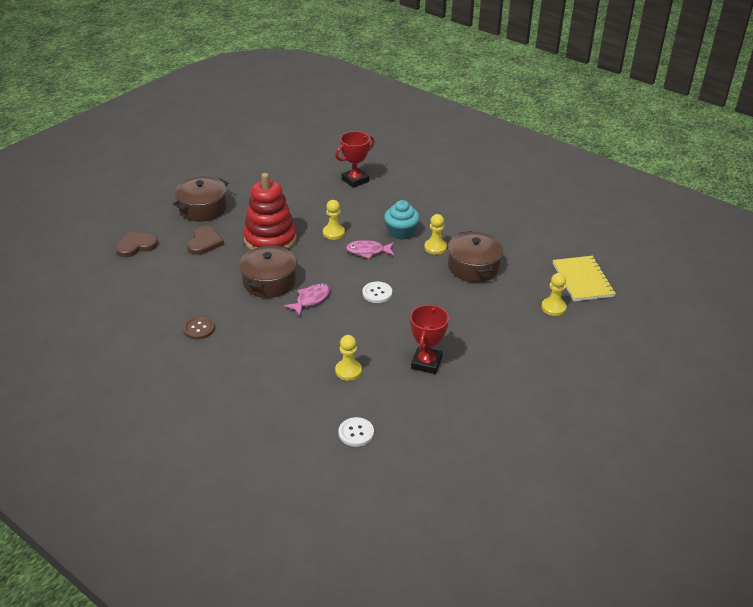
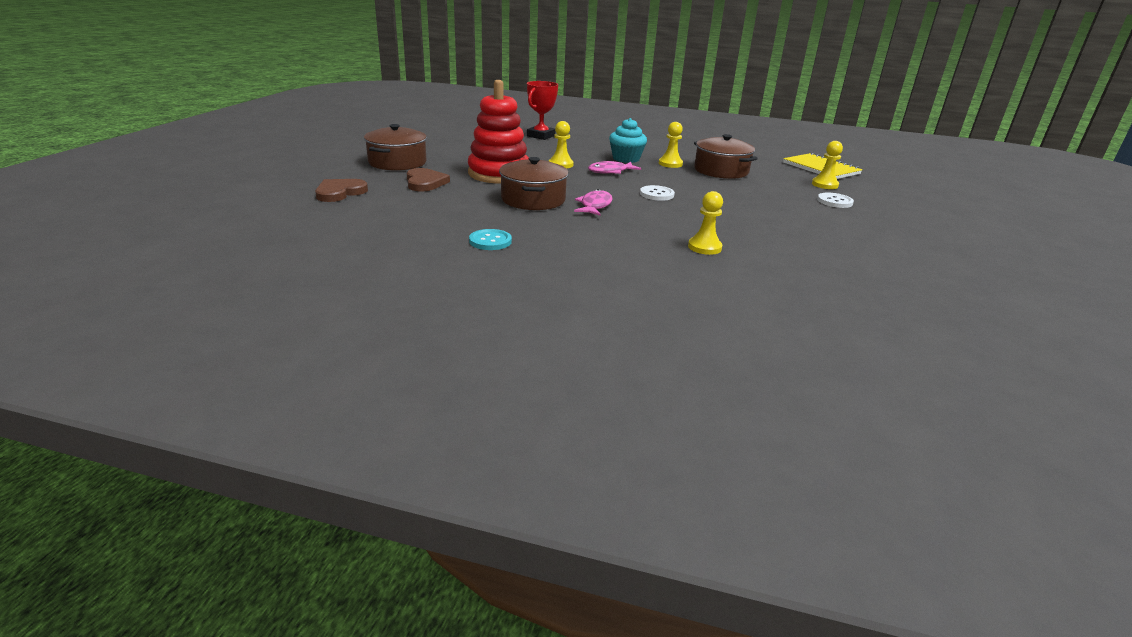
camera: 25 degrees left, 10 degrees down
(199, 328) = (490, 241): brown button -> turquoise button
(356, 433) = (782, 291): white button -> white button (834, 201)
(426, 363) = (772, 231): red trophy -> none

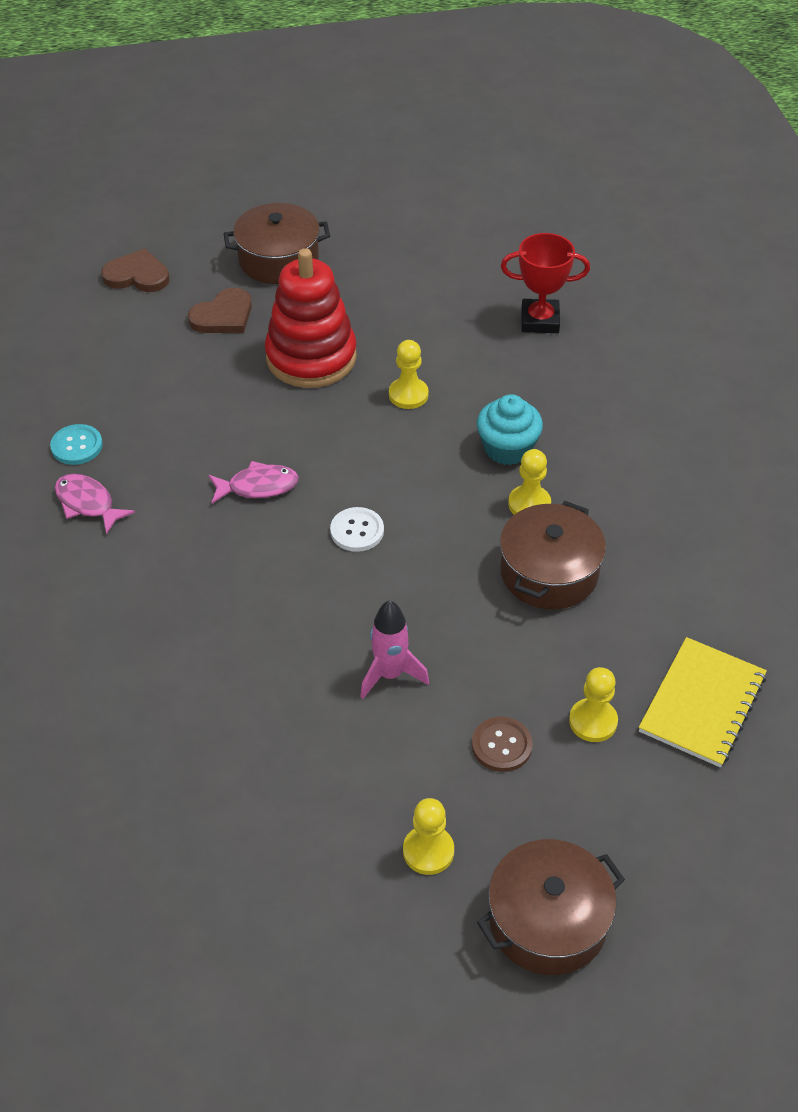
camera: 65 degrees right, 20 degrees up
(533, 199) = (236, 425): brown pot -> brown pot (548, 921)
(610, 171) = (422, 453): pink fish -> pink fish (88, 503)
(704, 247) = (182, 629): yellow pawn -> yellow pawn (428, 851)
(774, 210) = (390, 674): none -> pink rocket
(834, 201) = (501, 745): white button -> brown button

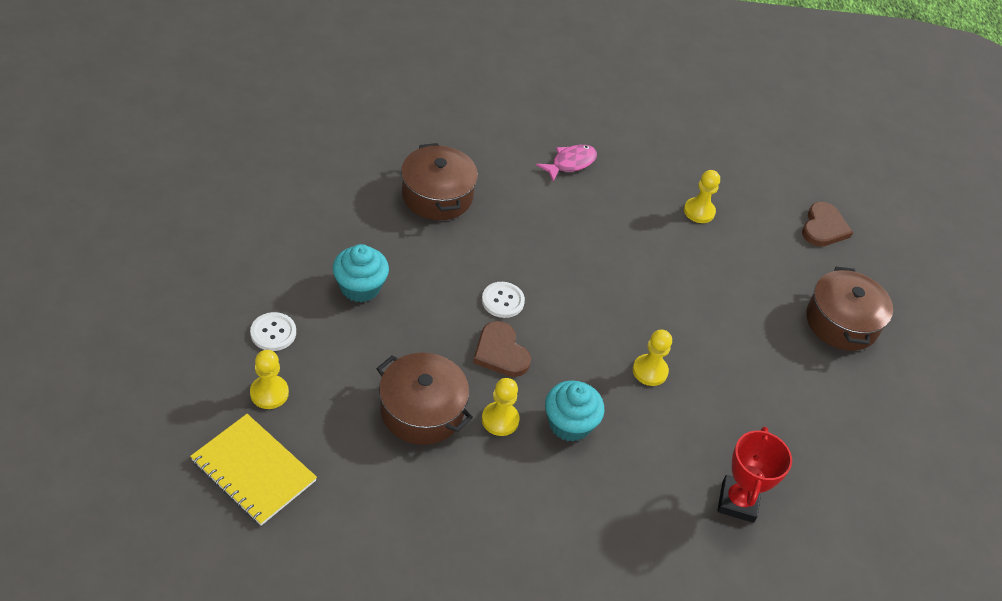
camera: 95 degrees right, 0 degrees up
(77, 446) = (629, 166): turquoise button -> none
(223, 316) = (767, 271): brown heart -> brown heart (500, 352)
(258, 486) = (564, 254): pink fish -> none
(311, 357) = (707, 316): red stacking toy -> none
(390, 674) = (360, 287): pink rocket -> turquoise cupcake
(428, 851) = (211, 272): yellow pawn -> yellow pawn (699, 211)
(501, 745) = (273, 333): brown button -> white button
(548, 921) = (129, 318): brown pot -> brown pot (437, 195)

